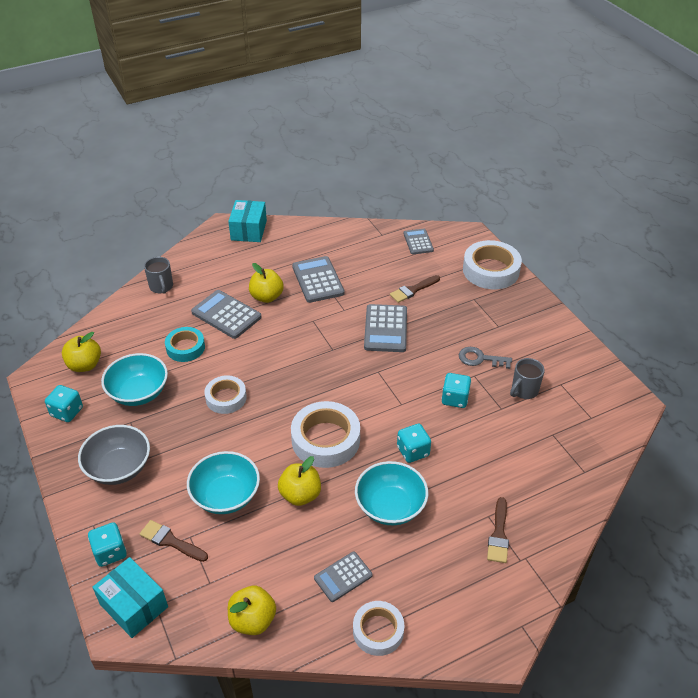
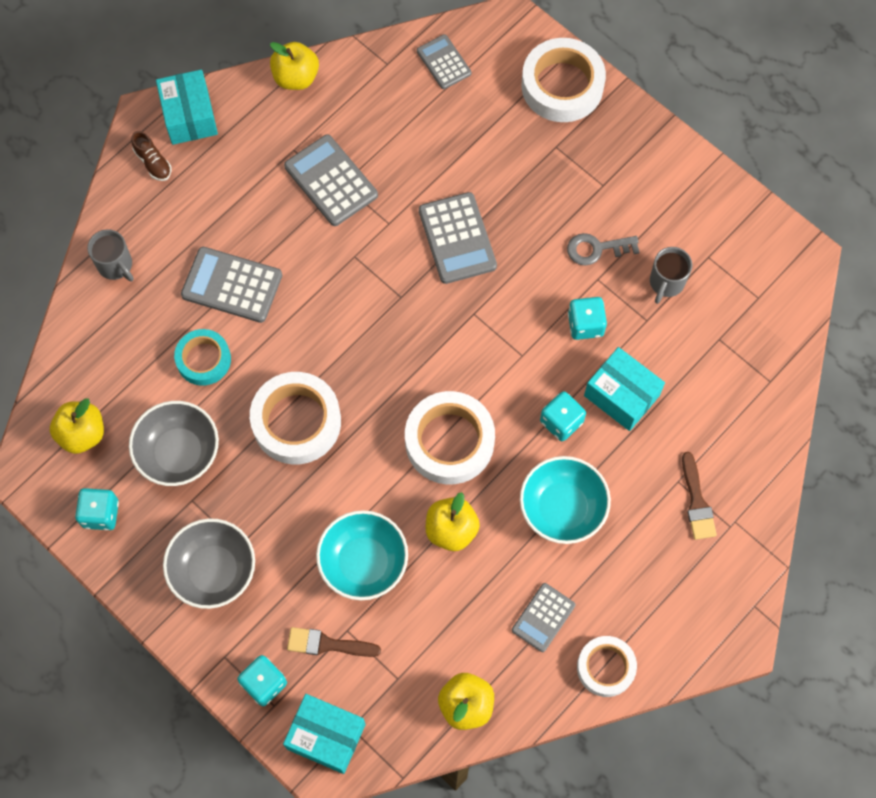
camera: 20 degrees left, 25 degrees up
(138, 393) = (179, 452): turquoise bowl -> grey bowl
(214, 245) = (153, 162): none -> brown shoe
(226, 398) = (296, 422): white tape -> white tape, size x1.61
(267, 297) = (273, 235): yellow apple -> yellow apple (296, 77)
(413, 290) = (469, 157): brown brush -> none
(465, 448) = (621, 395): none -> turquoise box

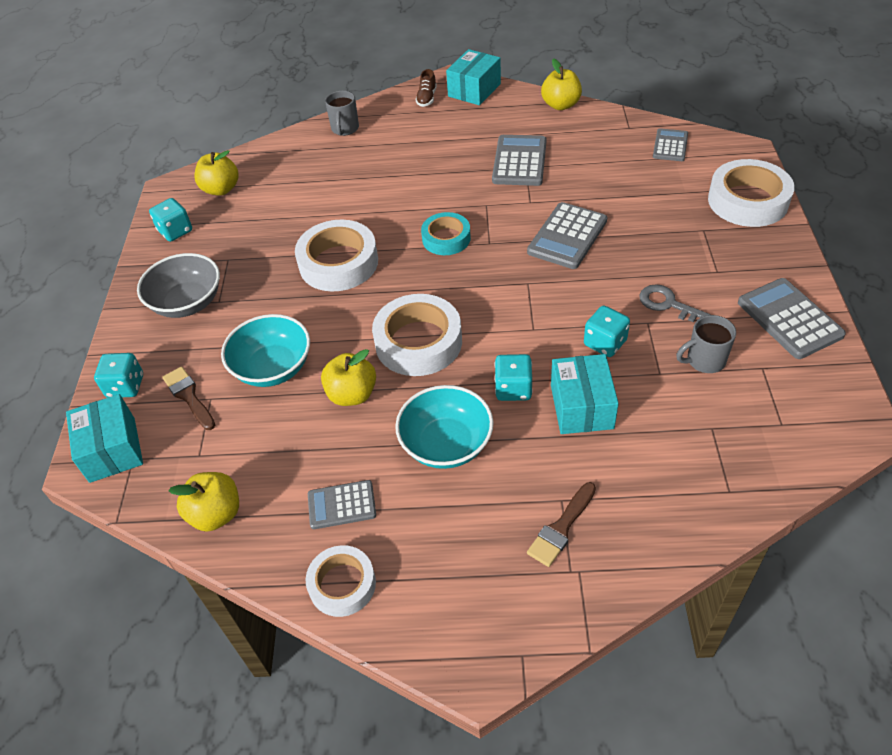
camera: 50 degrees right, 20 degrees down
(179, 452) = (254, 232): grey bowl -> none
(203, 360) = (330, 198): turquoise tape -> turquoise tape (446, 238)
(232, 285) = (394, 174): grey calculator -> grey calculator (789, 319)

